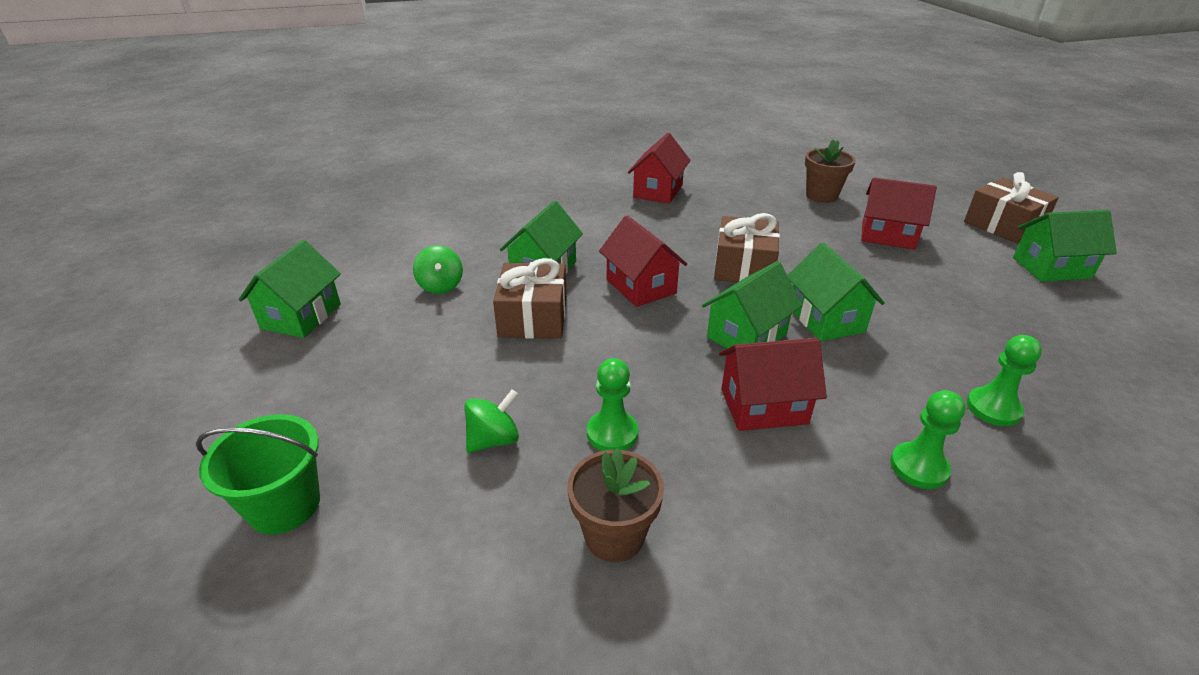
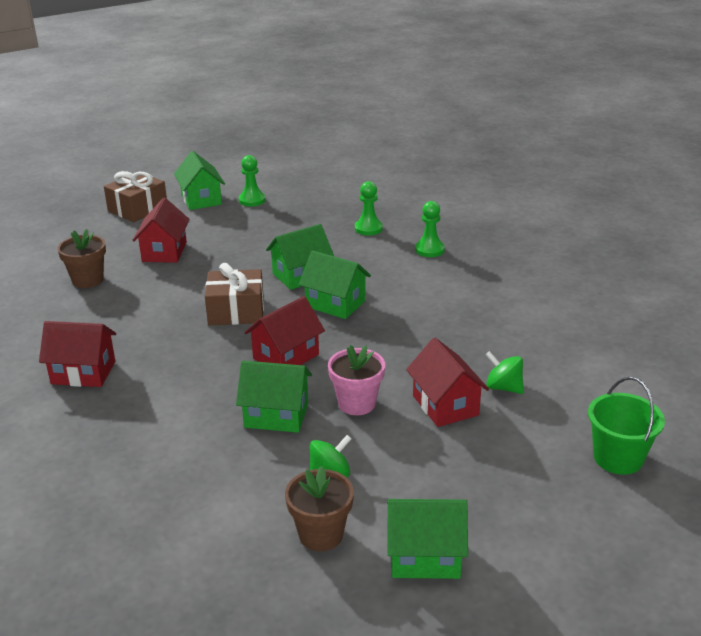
camera: 105 degrees left, 5 degrees down
(533, 317) = (356, 403): brown gift -> pink flower pot
(612, 433) = (466, 343): green pawn -> green pawn (252, 200)
(614, 536) = (540, 330): brown flower pot -> brown flower pot (321, 534)
(763, 406) = (408, 294): red house -> red house (445, 405)

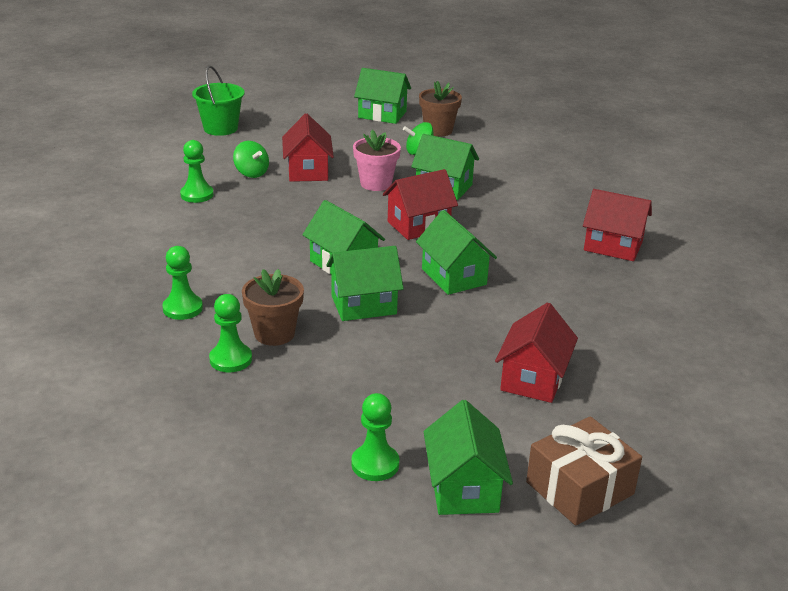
camera: 165 degrees left, 0 degrees up
(88, 280) = (634, 352): brown flower pot -> brown flower pot (274, 334)
(236, 311) = (454, 277): brown gift -> green house
(528, 346) = (197, 195): none -> green pawn

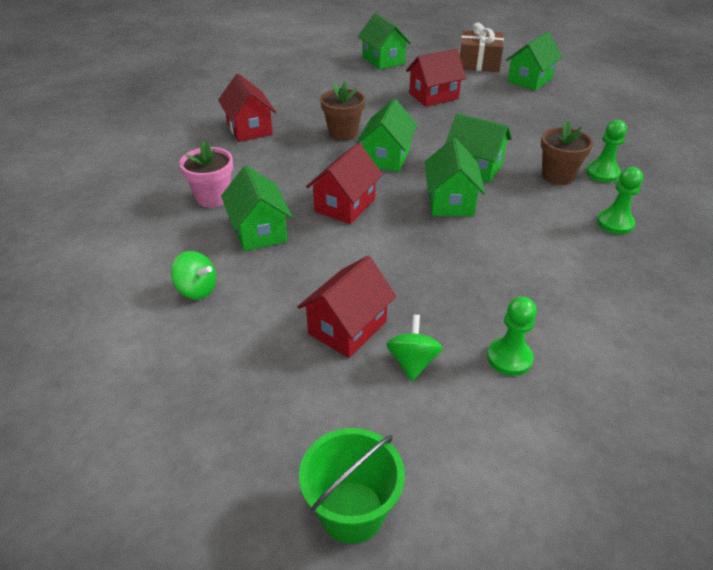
camera: 135 degrees left, 10 degrees up
(375, 464) = (562, 100): green pawn -> none
(376, 184) = (308, 269): pink flower pot -> pink flower pot (213, 197)
(382, 115) = (111, 390): green house -> green house (383, 60)
(418, 225) = (345, 205): red house -> red house turned 75 degrees counterclockwise
(438, 130) = (116, 313): brown flower pot -> brown flower pot (343, 133)

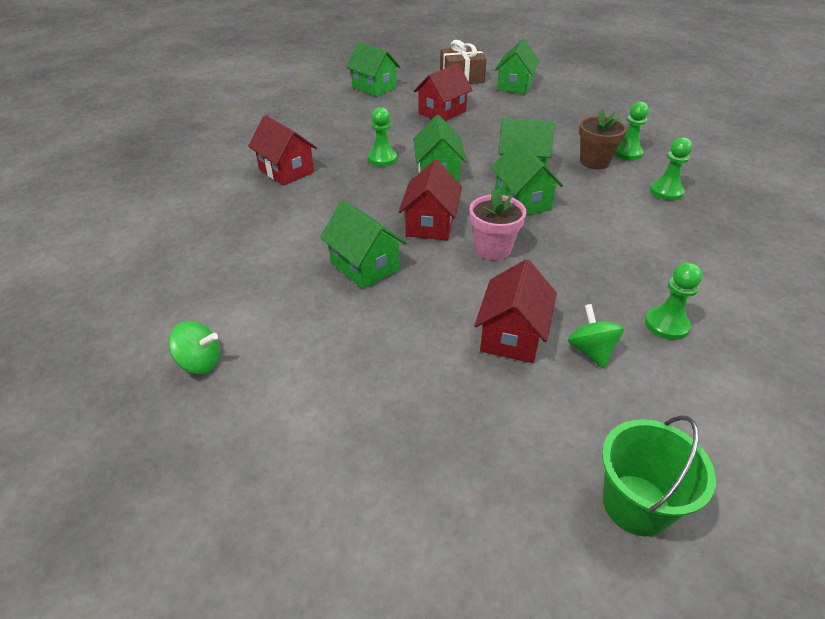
camera: 20 degrees left, 0 degrees up
(197, 289) = (340, 338): green spinning top -> green spinning top (200, 362)
(213, 197) = (294, 244): pink flower pot -> pink flower pot (493, 249)
(343, 133) = (382, 159): brown flower pot -> green pawn

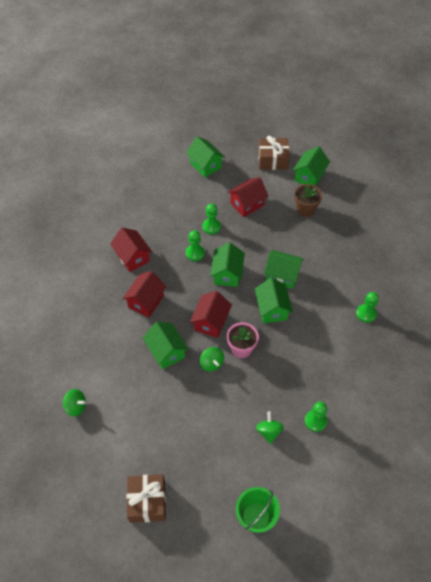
camera: 10 degrees right, 15 degrees up
(380, 513) = (147, 501): none -> brown gift
(449, 272) = (211, 363): none -> green spinning top
(512, 336) = (232, 415): red house -> red house (146, 301)
(594, 162) = (332, 276): brown flower pot -> brown flower pot (305, 210)
(627, 153) = (358, 270): green pawn -> green pawn (211, 227)

